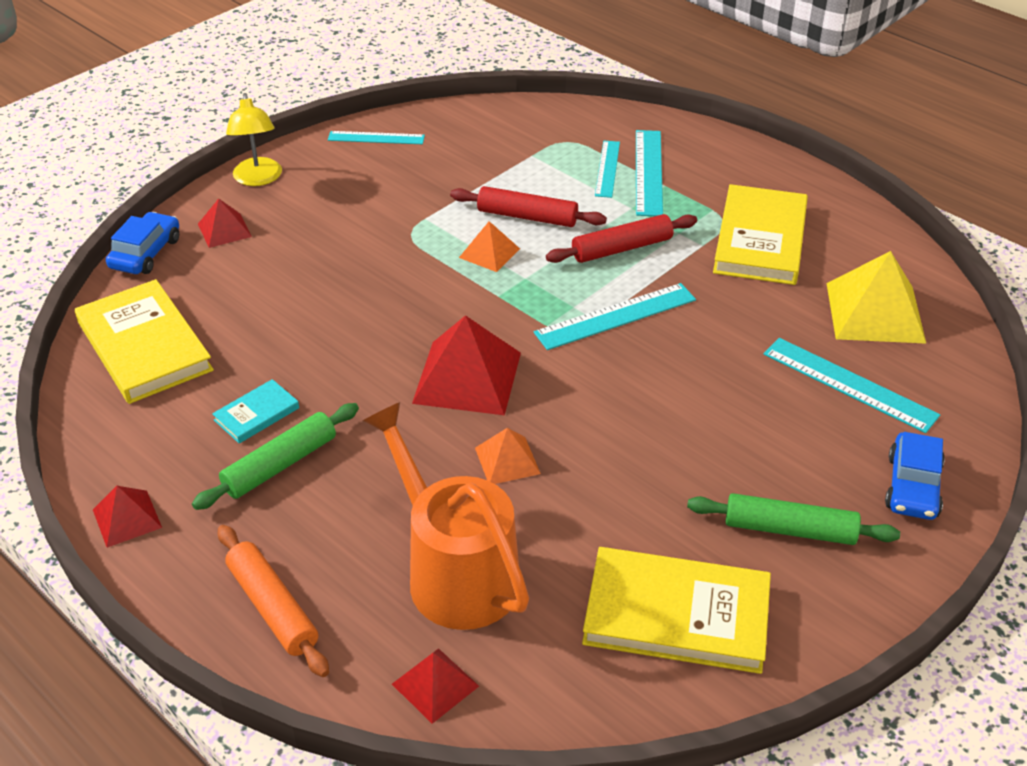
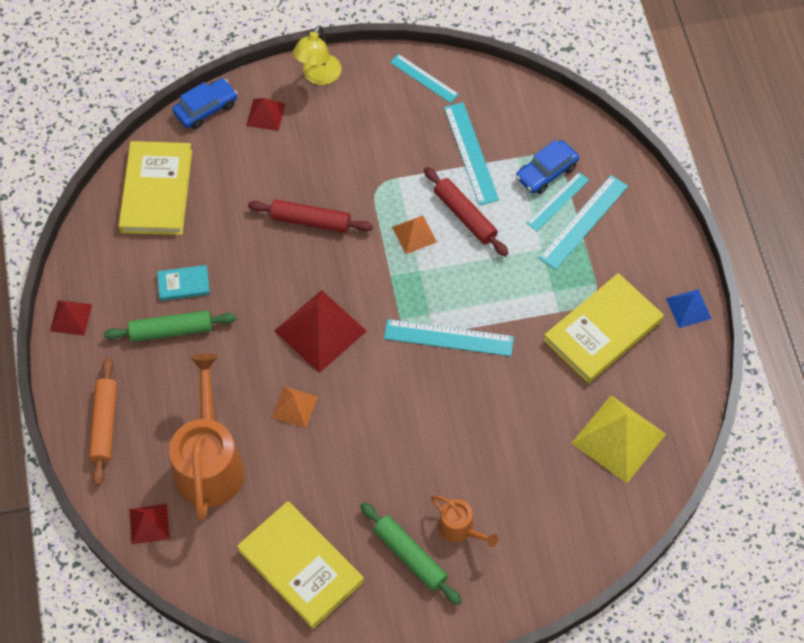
camera: 35 degrees right, 20 degrees up
(621, 248) = (502, 282): red rolling pin -> red rolling pin (310, 221)
(813, 472) = (460, 528): none -> orange watering can
(816, 189) = (688, 308): none -> blue pyramid
(849, 384) = (544, 482): turquoise ruler -> turquoise ruler (470, 153)
(912, 486) = (509, 576): blue car -> blue car (546, 172)

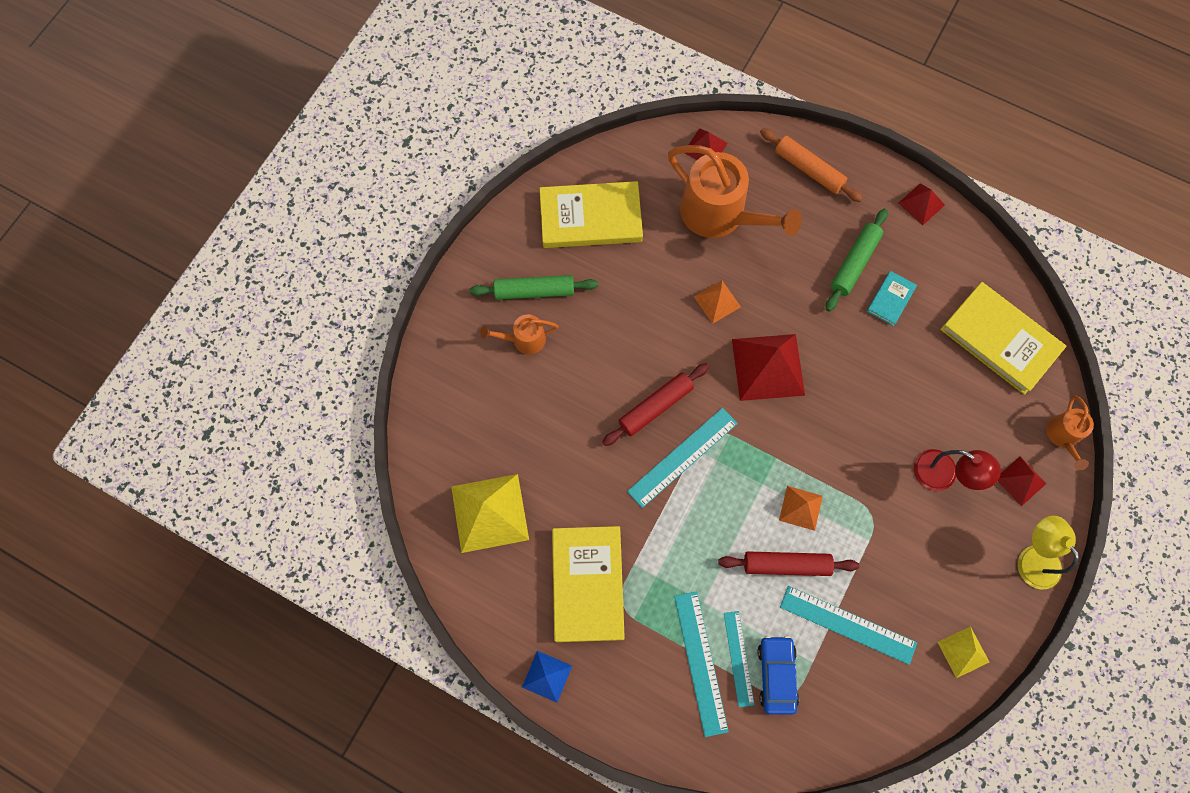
camera: 130 degrees right, 10 degrees up
(206, 108) = (1063, 436): blue car -> orange watering can
(305, 162) = (943, 475): none -> red lamp
(310, 221) = (878, 436): red rolling pin -> red rolling pin (655, 407)
(424, 78) = (963, 652): turquoise ruler -> yellow pyramid

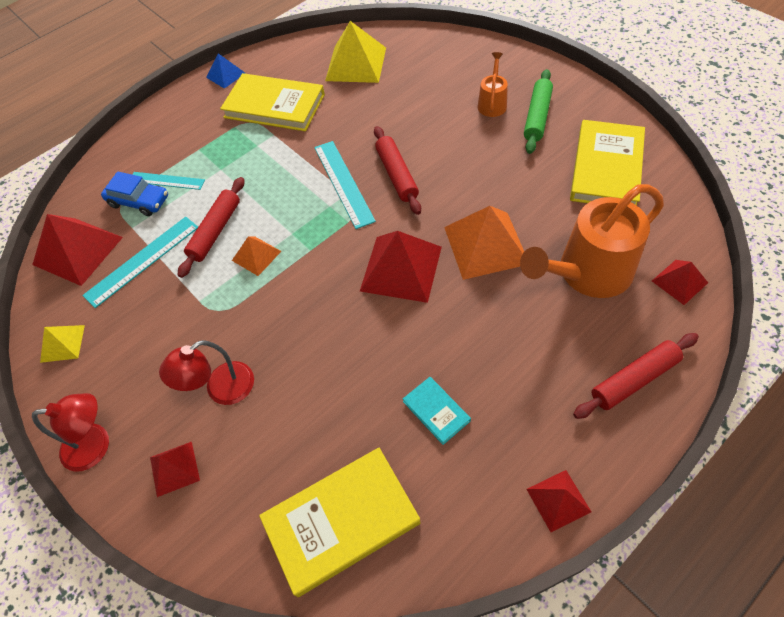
camera: 115 degrees right, 15 degrees down
(701, 662) = (179, 157): turquoise ruler -> none
(717, 301) = (485, 245): orange pyramid -> orange pyramid, size x1.86
(808, 169) = (634, 380): orange rolling pin -> red rolling pin
(854, 263) = (493, 388): green rolling pin -> none
(862, 707) = (77, 251): none -> red pyramid
(1033, 558) = (96, 445): yellow lamp -> red lamp
(1063, 436) = (195, 544): orange watering can -> none

